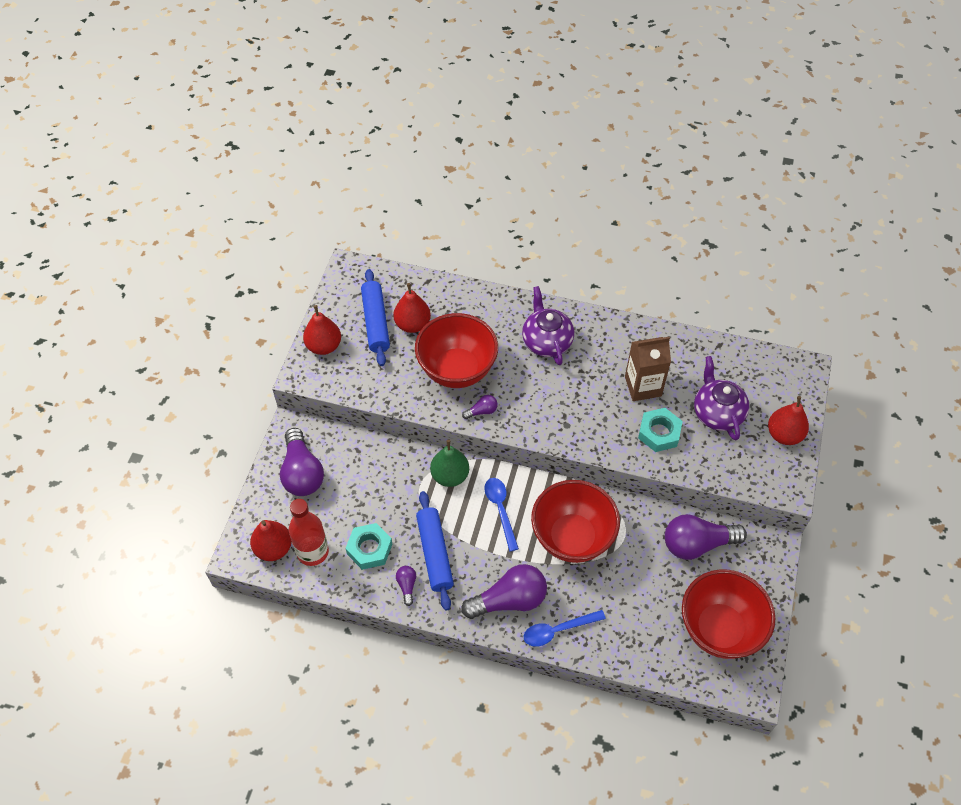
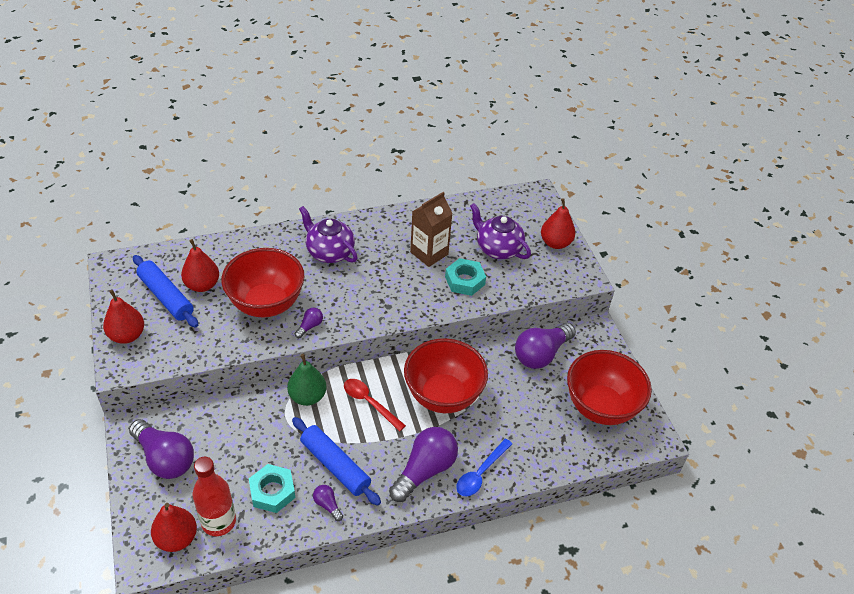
camera: 35 degrees left, 10 degrees down
(500, 510) = (369, 403): blue spoon -> red spoon

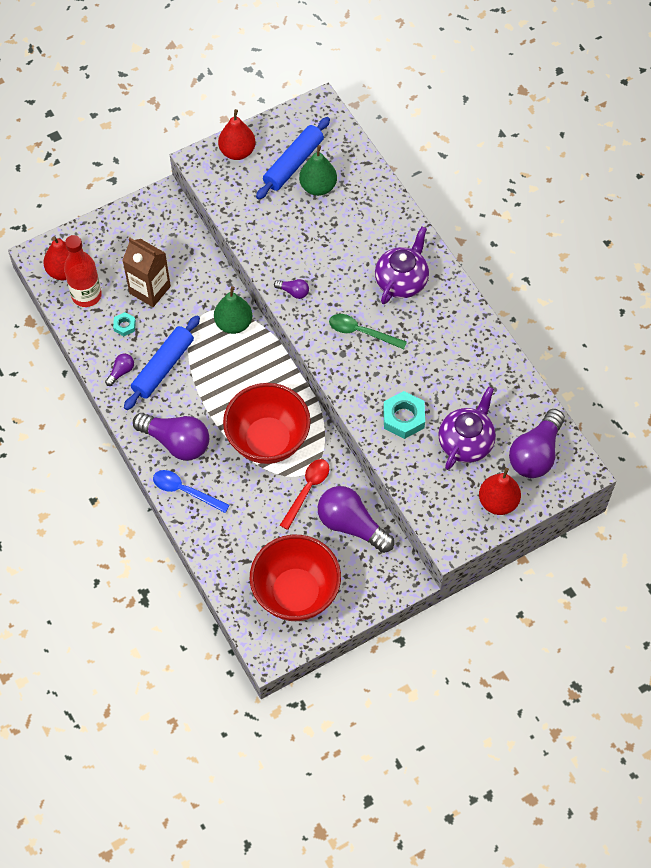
camera: 80 degrees right, 15 degrees up
(165, 458) = (138, 235): purple light bulb -> purple light bulb (536, 454)
(202, 285) = (318, 187): red pear -> green pear
(266, 304) = (311, 247): red bowl -> none
(272, 491) = (124, 326): turquoise nut -> turquoise nut, size x0.55
(369, 403) = (241, 378): red spoon -> red spoon (307, 490)
(371, 289) = (361, 332): none -> green spoon
(429, 253) = (433, 375): brown carton -> brown carton (150, 290)

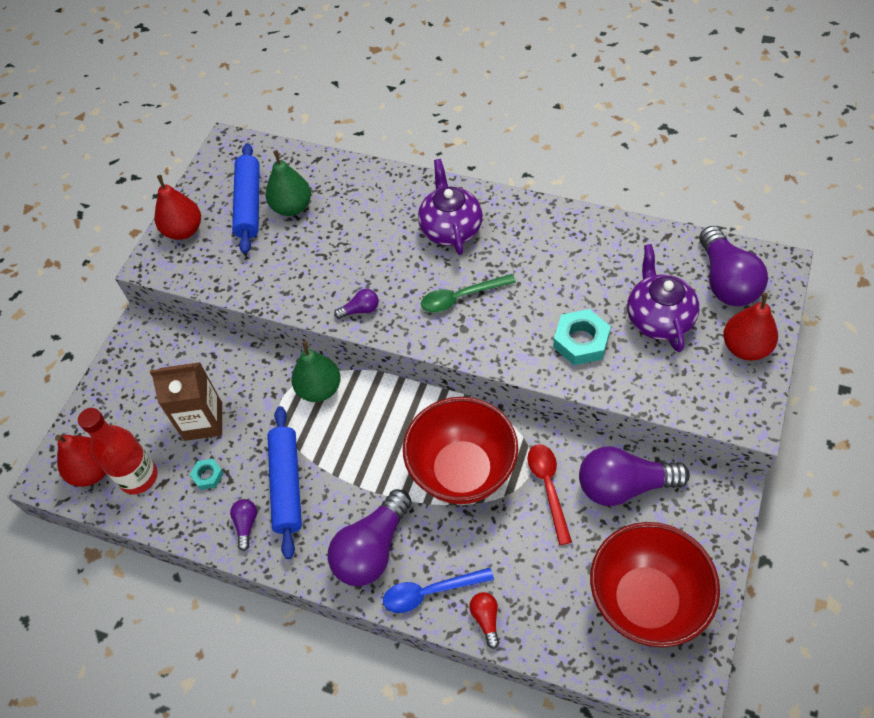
camera: 35 degrees left, 5 degrees down
(176, 442) = (372, 549): purple light bulb -> purple light bulb turned 135 degrees clockwise
(201, 529) = (486, 619): none -> red light bulb

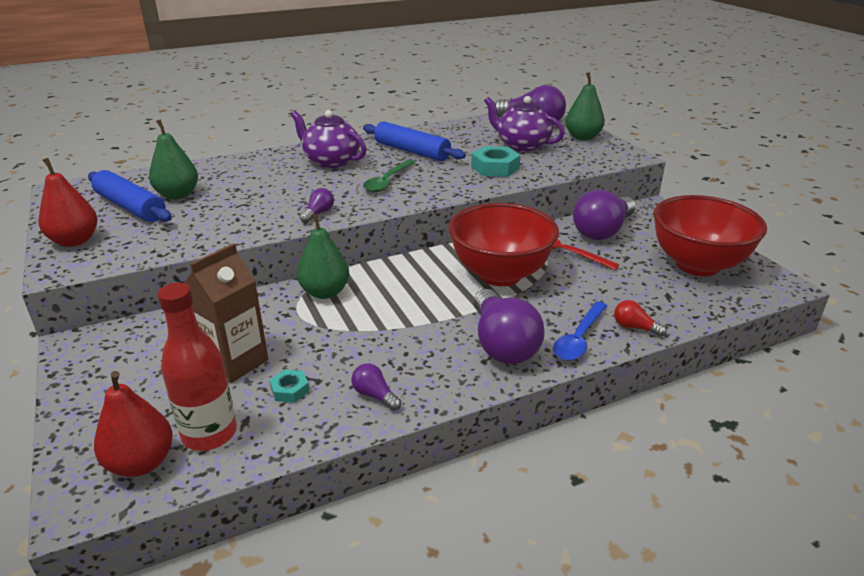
camera: 50 degrees left, 25 degrees down
(287, 485) = (376, 352): blue rolling pin -> blue rolling pin (412, 151)
(745, 347) = (582, 137): red pear -> green pear

